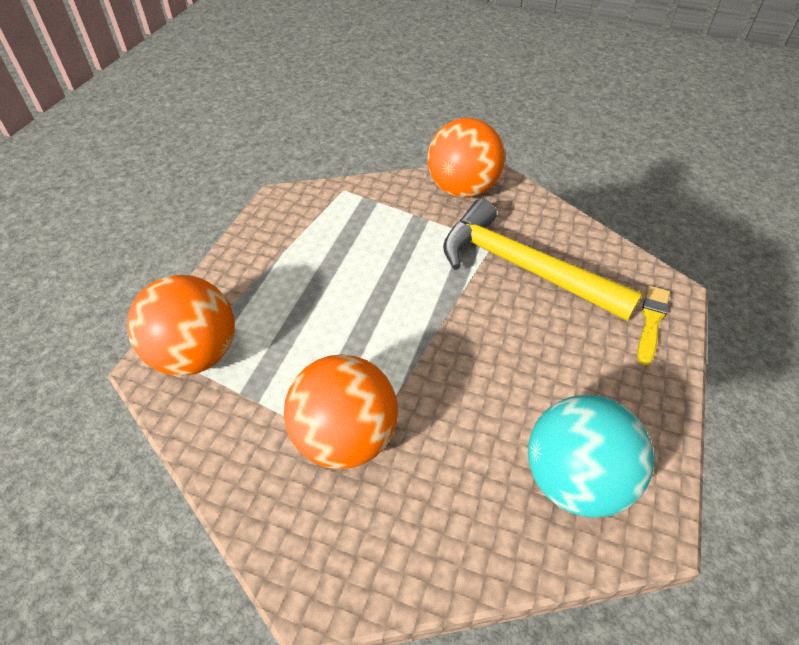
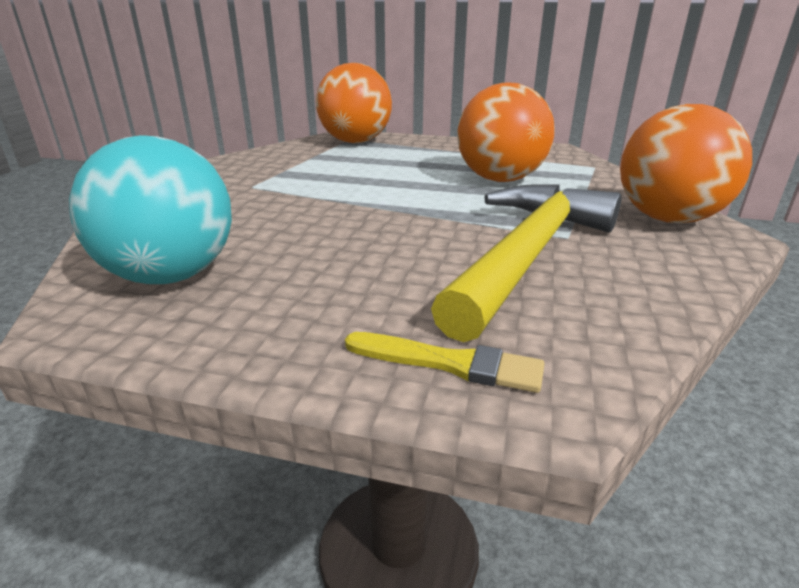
camera: 85 degrees right, 20 degrees down
(345, 438) = (267, 182): orange ball -> orange ball (500, 179)

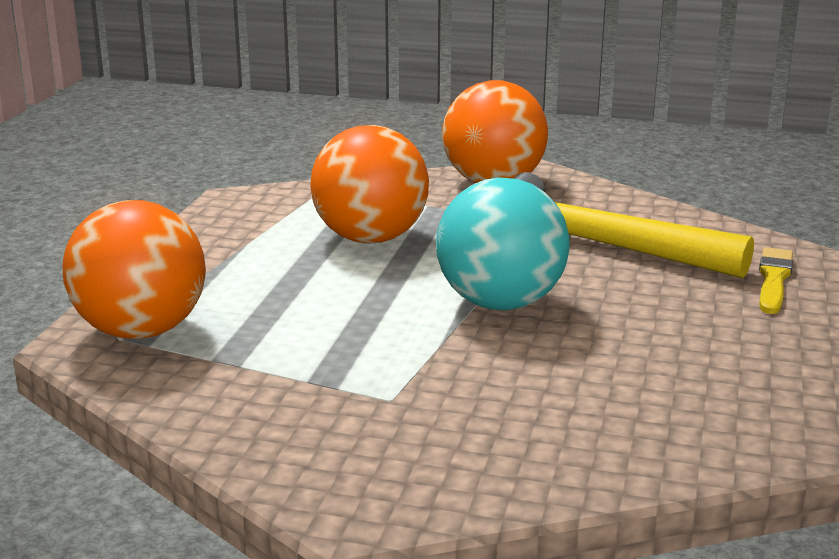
camera: 90 degrees left, 5 degrees down
(171, 276) = (694, 407): turquoise ball -> turquoise ball (500, 303)

